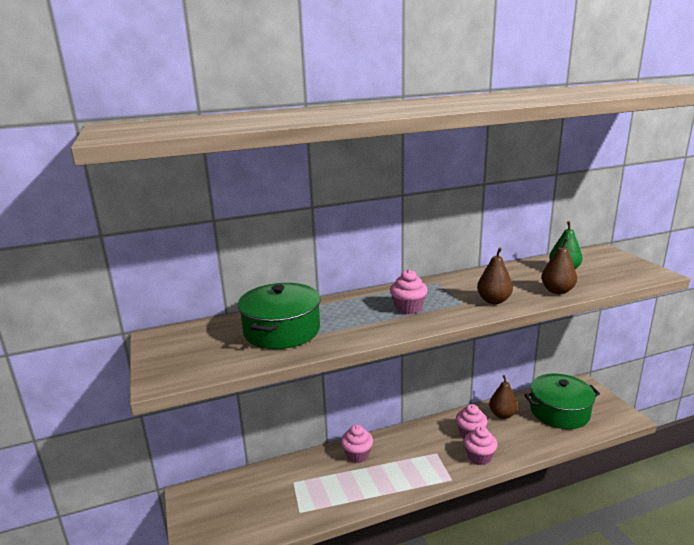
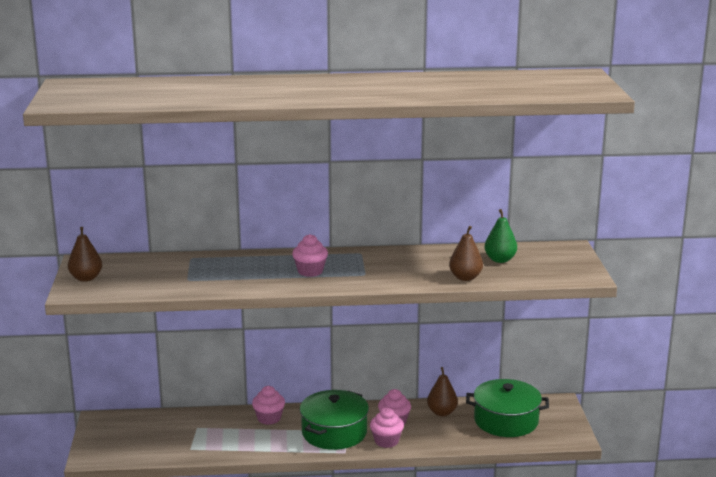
camera: 15 degrees right, 0 degrees up
(282, 330) = (187, 272): green pot -> green pot (334, 432)
(493, 301) = (394, 277): brown pear -> brown pear (86, 278)

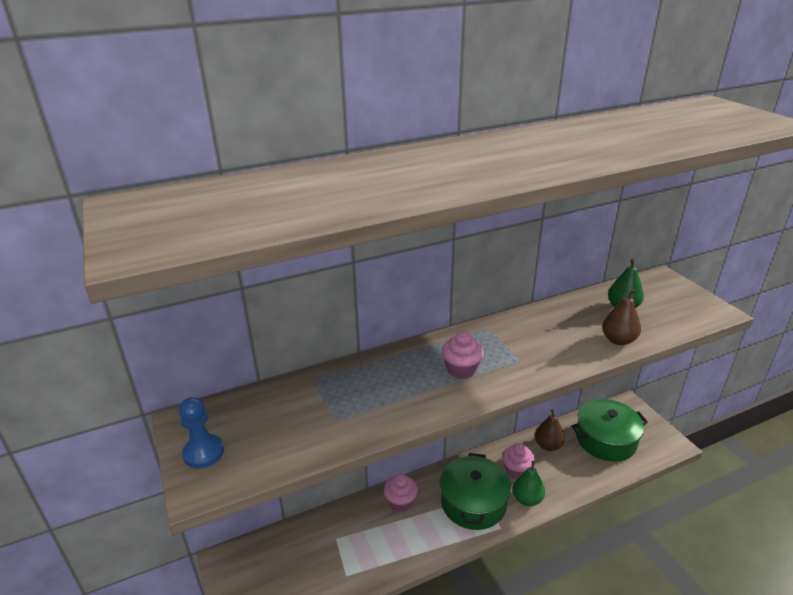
camera: 20 degrees left, 10 degrees up
(86, 278) = (203, 452): brown pear -> blue pawn
(386, 441) = (527, 499): pink cupcake -> green pear

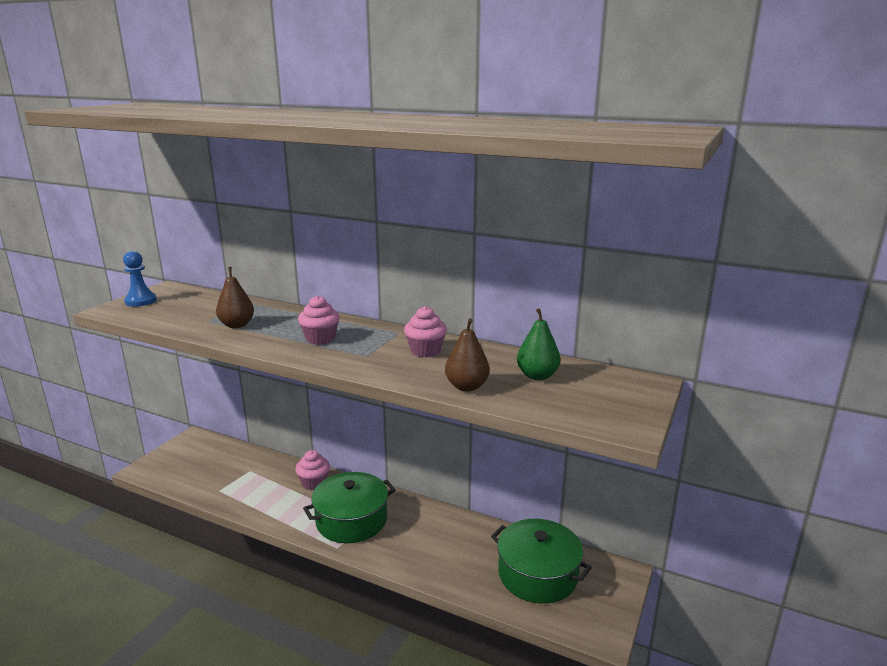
camera: 50 degrees right, 10 degrees down
(516, 470) = (419, 529): pink cupcake -> pink cupcake (425, 351)
(527, 499) = (388, 550): green pear -> none
(548, 445) = (477, 536): brown pear -> brown pear (237, 325)

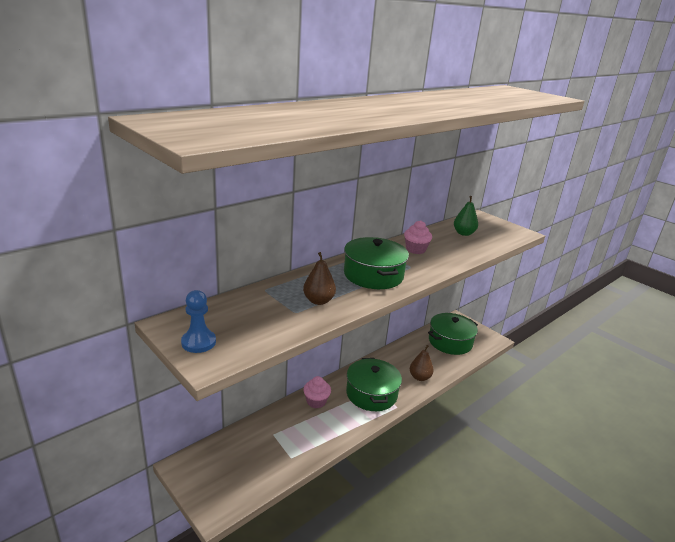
camera: 70 degrees left, 5 degrees up
(320, 339) = (373, 275): pink cupcake -> green pot
(466, 387) = (470, 251): brown pear -> brown pear (419, 377)

